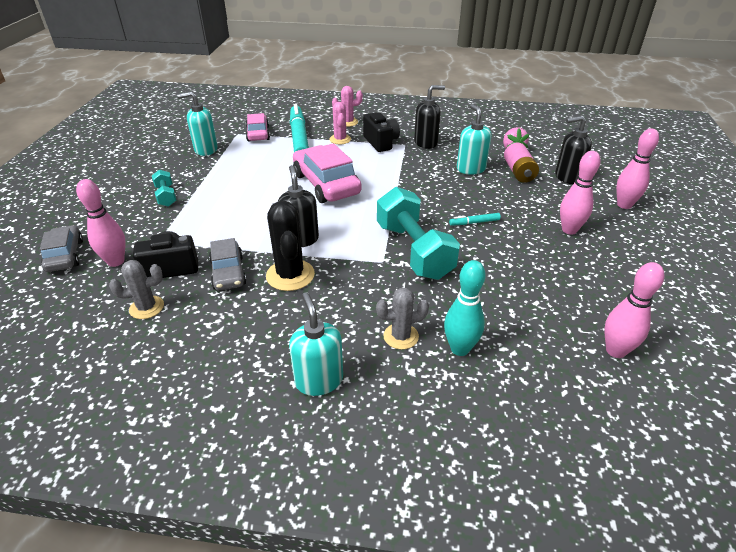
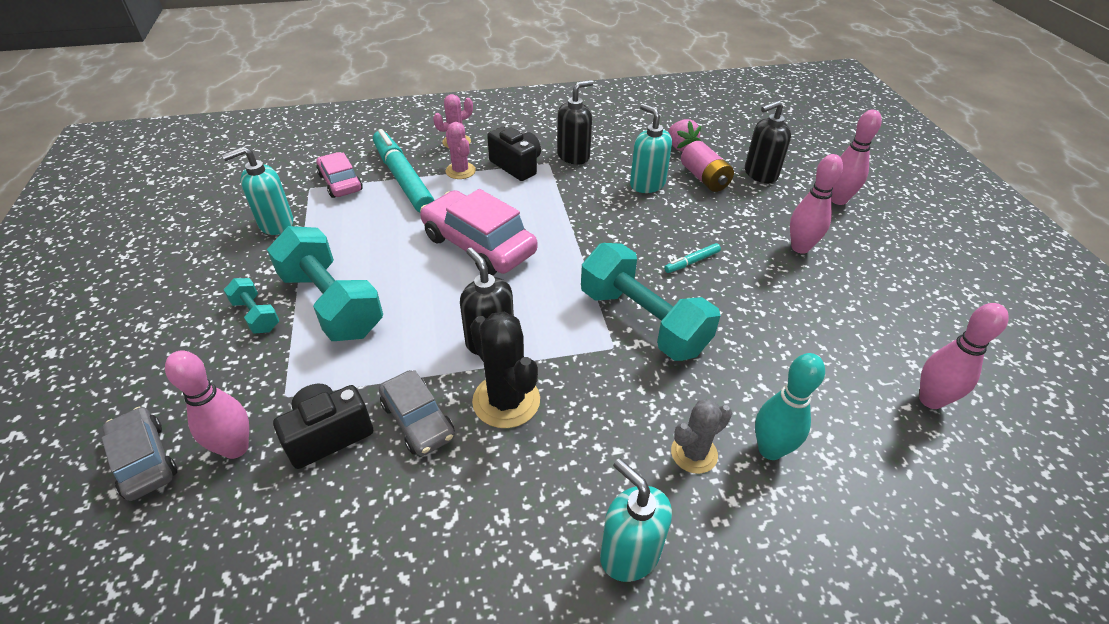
camera: 20 degrees left, 5 degrees up
(146, 307) = (327, 513): grey cactus -> none
(213, 199) = (331, 304): none -> turquoise dumbbell

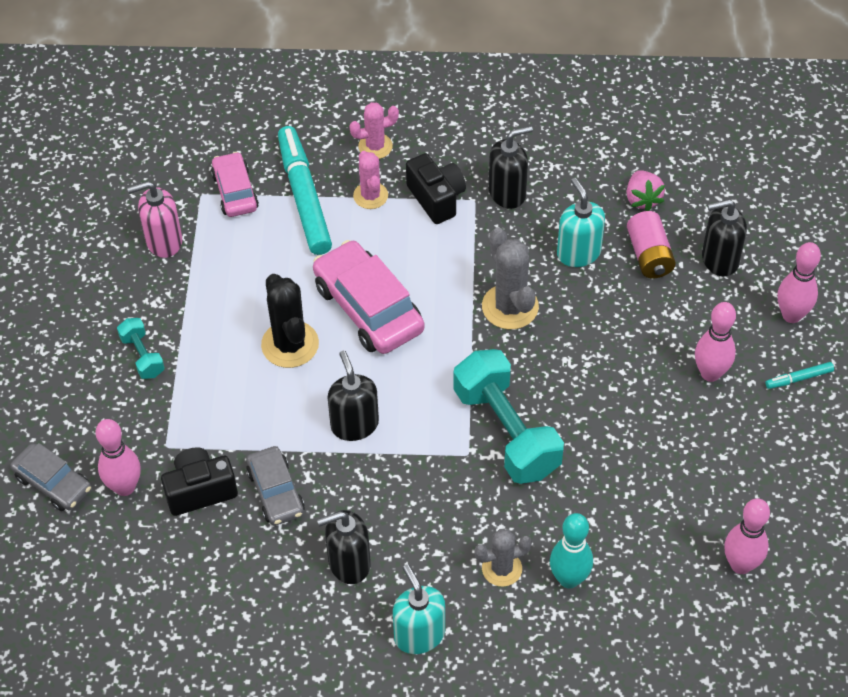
camera: 15 degrees right, 10 degrees up
(144, 460) = (53, 483): grey car -> grey car turned 150 degrees clockwise
(276, 224) = (163, 241): turquoise soap dispenser -> pink soap dispenser
(331, 304) = (213, 355): turquoise dumbbell -> none
(506, 401) = (355, 489): black cactus -> black cactus (290, 344)
(519, 483) = (349, 563): none -> black soap dispenser
(606, 226) = (510, 307): none -> grey cactus
(692, 262) = (584, 370): turquoise marker -> turquoise marker (799, 378)

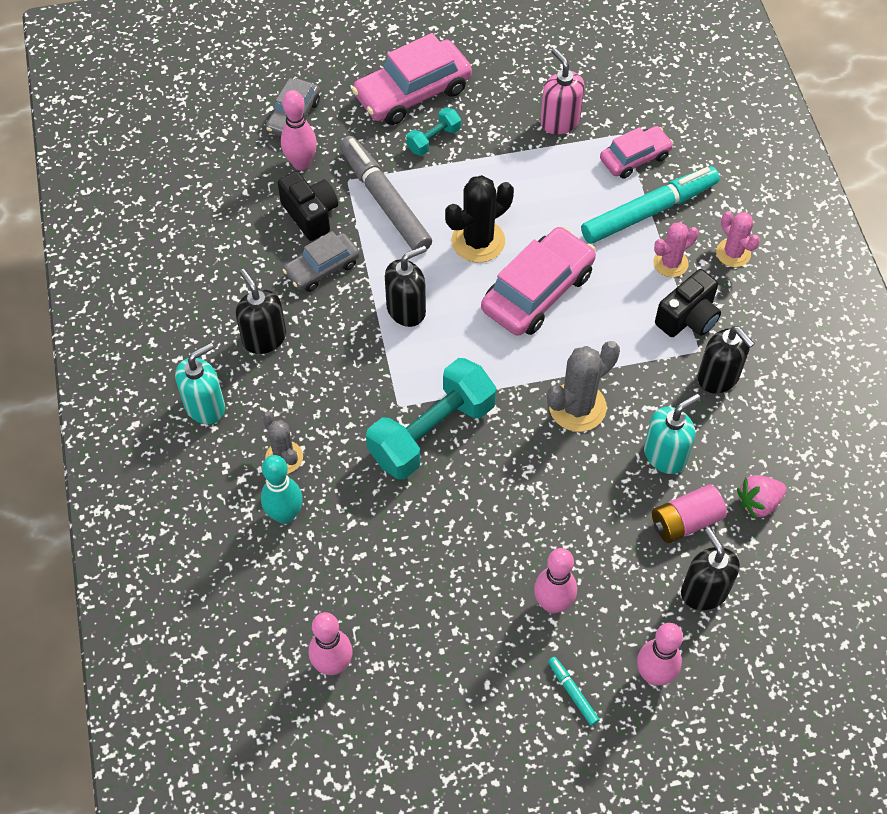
camera: 75 degrees right, 5 degrees up
(69, 362) = (412, 92): none -> pink car
(207, 417) = (384, 201): none -> grey marker

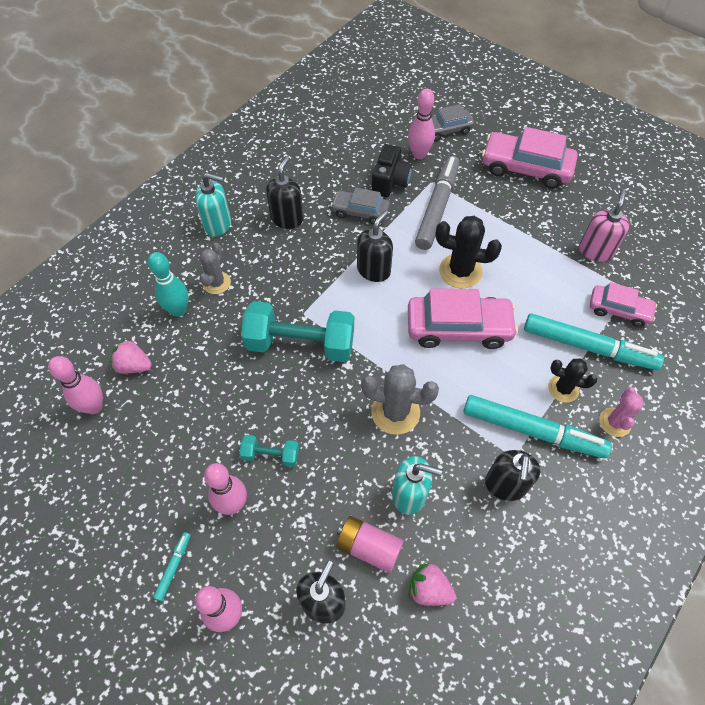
camera: 50 degrees right, 0 degrees up
(316, 598) = (134, 366): none -> pink strawberry
(406, 310) = (374, 270): black soap dispenser -> black soap dispenser turned 75 degrees counterclockwise
(433, 139) = (506, 200): turquoise dumbbell -> turquoise dumbbell (271, 455)
(670, 263) = (563, 389): pink cactus -> black cactus
(688, 318) = (532, 430): black camera -> turquoise marker

